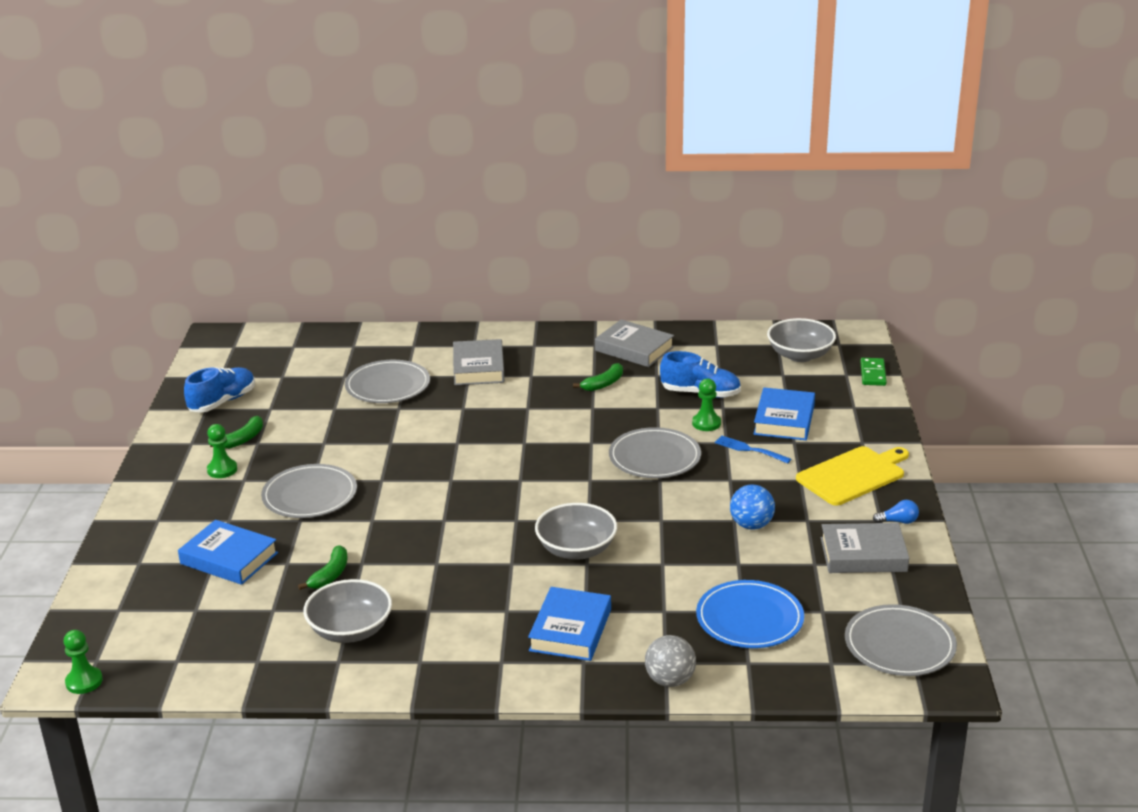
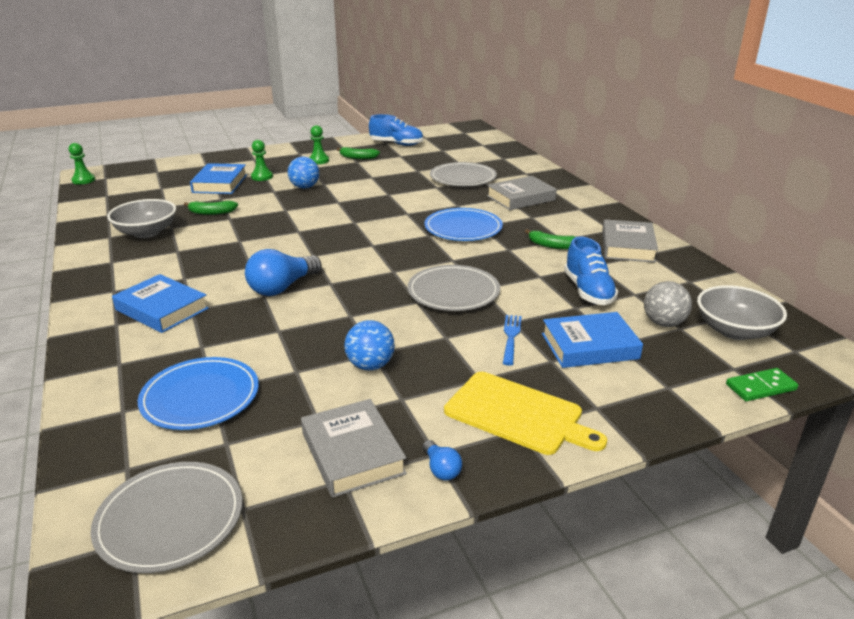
camera: 65 degrees right, 0 degrees up
(310, 495) = (304, 187): grey plate -> blue ball
(524, 419) = (463, 228): none -> blue plate
(570, 630) = (162, 309): blue book -> blue book turned 45 degrees clockwise
(576, 549) = (282, 287): grey bowl -> blue light bulb
(670, 680) = (90, 371): grey ball -> grey ball (663, 323)
(706, 423) = (537, 305): green pawn -> green pawn (262, 177)

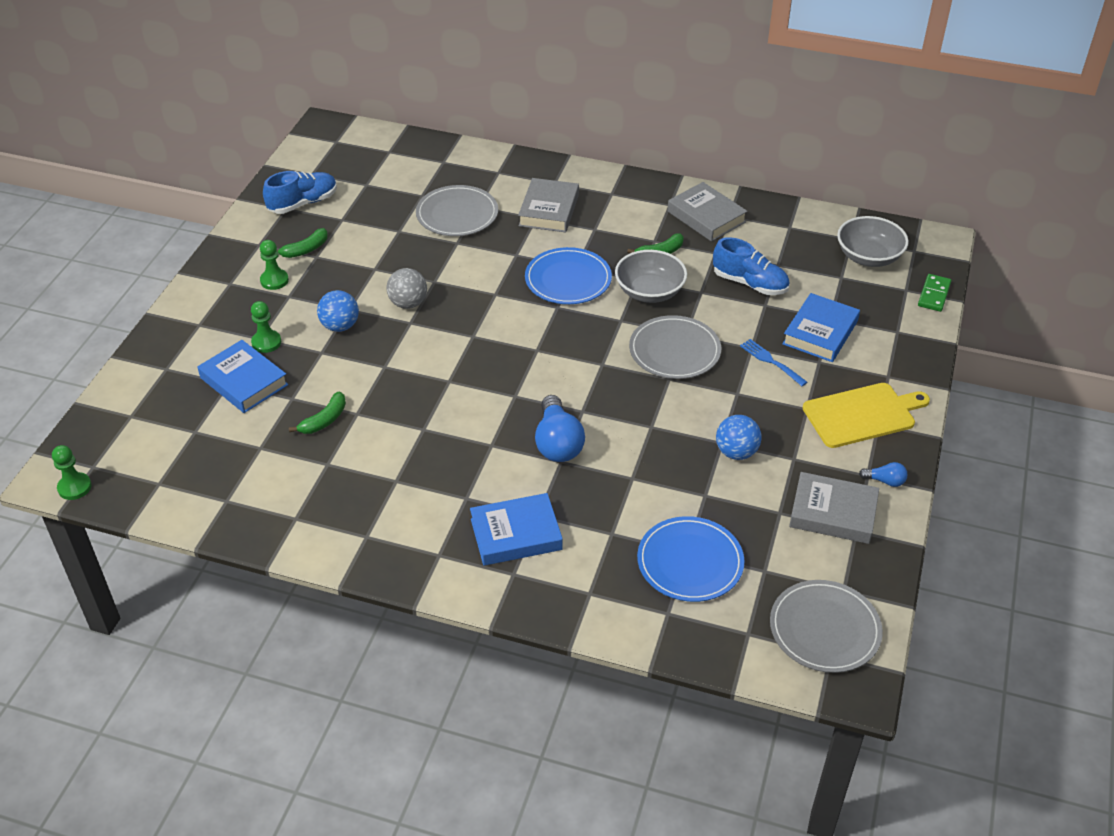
camera: 50 degrees left, 15 degrees up
(146, 232) = (319, 486): grey bowl -> grey bowl (649, 292)
(663, 323) = (828, 280): grey ball -> grey ball (408, 303)

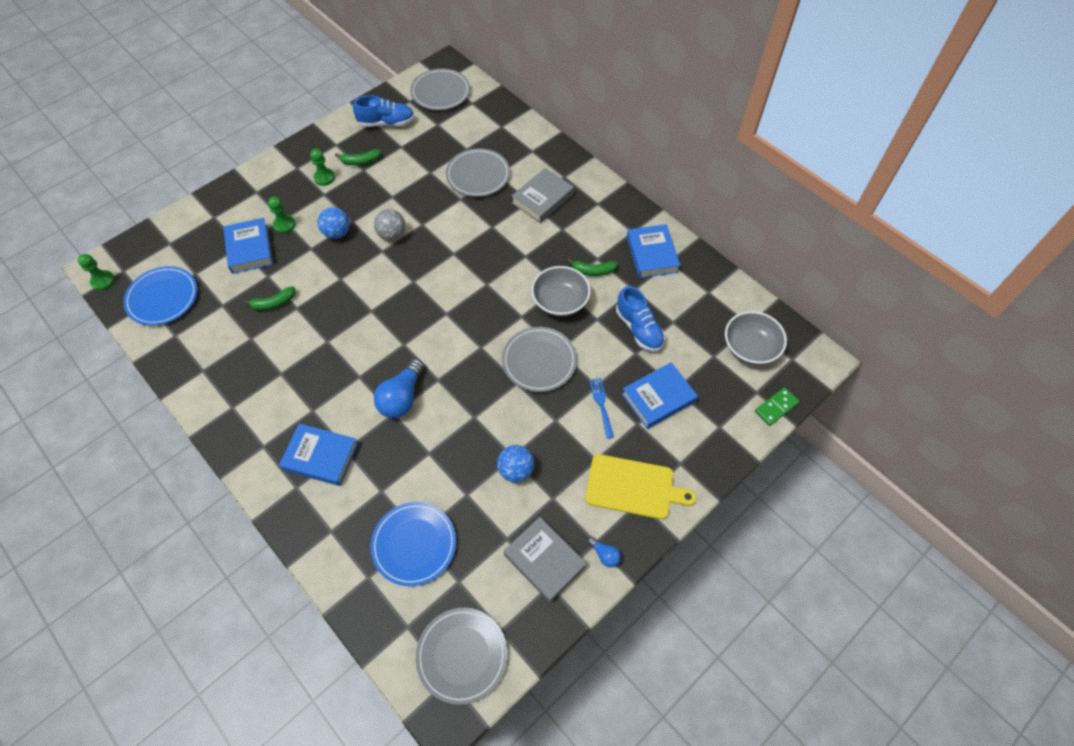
camera: 30 degrees right, 15 degrees up
(342, 153) = (440, 92): none -> grey plate
(568, 279) = (511, 264): blue plate -> blue plate (162, 297)
(706, 217) = (651, 254): grey book -> blue book

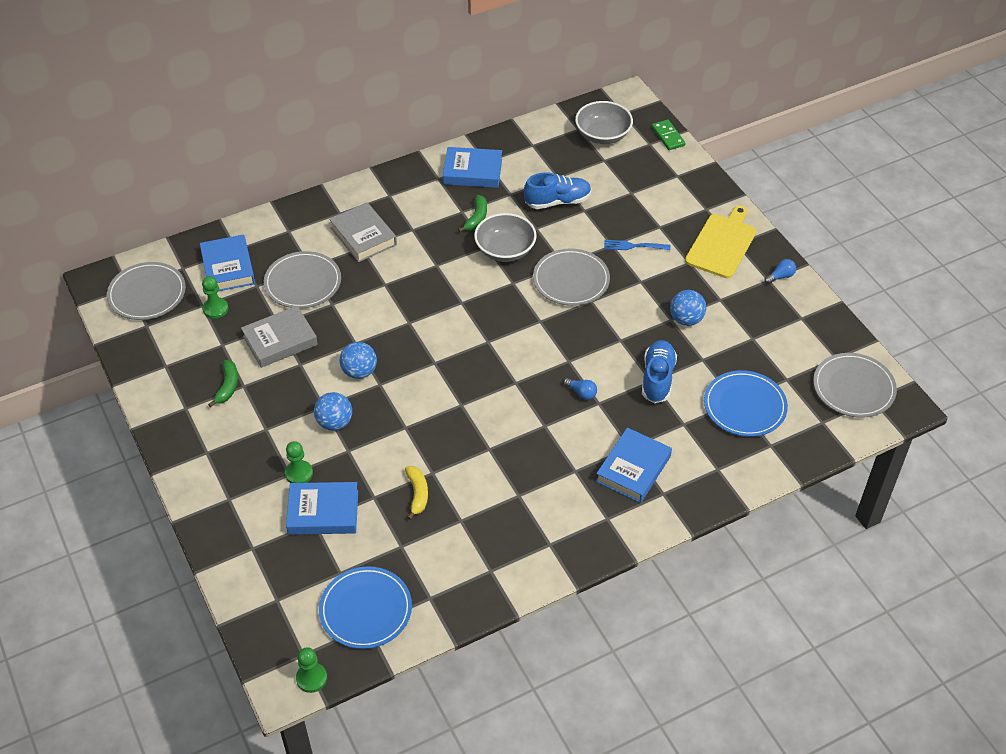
camera: 75 degrees left, 10 degrees down
(273, 303) = (417, 494): green banana -> yellow banana
(324, 177) = (238, 425): green pawn -> green pawn (215, 309)
(386, 123) = (173, 353): blue shoe -> blue shoe (657, 378)
(392, 234) = (359, 372): grey ball -> blue ball
(402, 397) = (581, 393): blue light bulb -> blue light bulb, size x0.49
(544, 561) = (778, 317): grey book -> grey book (280, 340)
(658, 398) = (637, 207): blue book -> blue book (228, 267)

